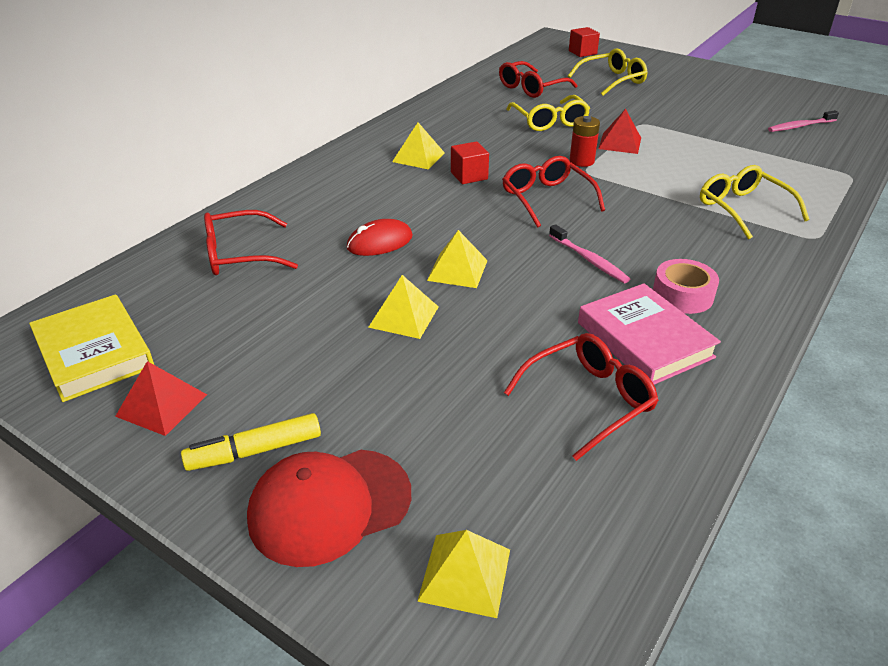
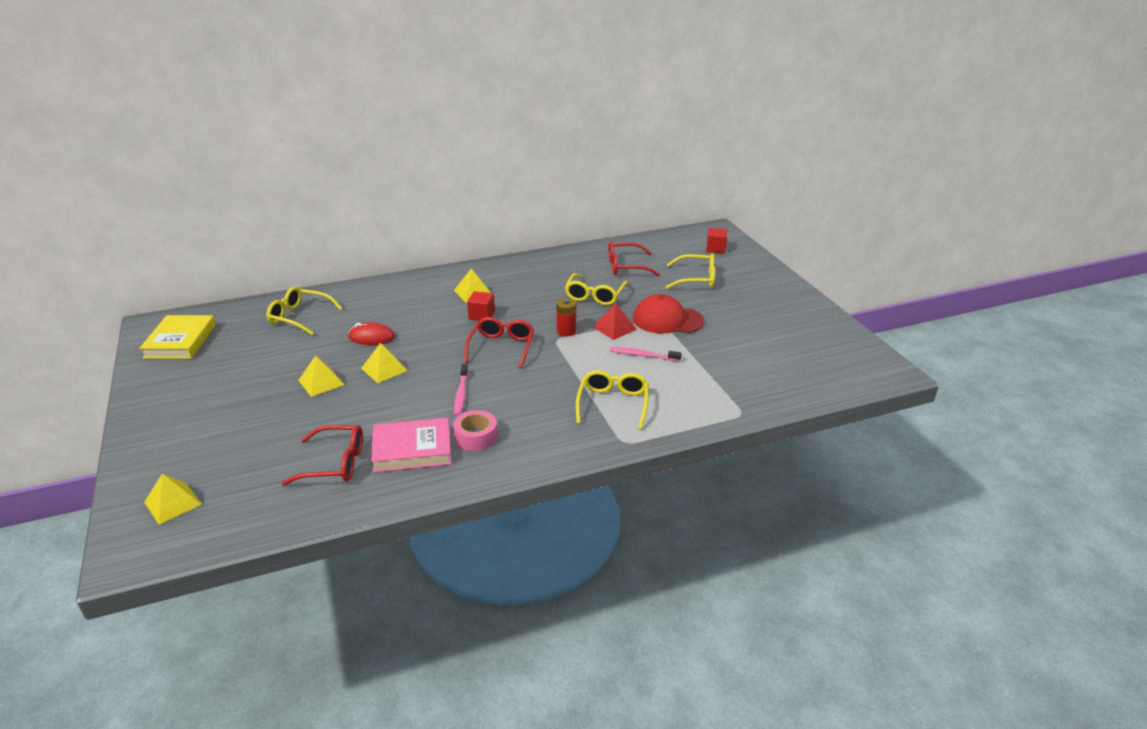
camera: 35 degrees right, 5 degrees down
(161, 405) = (172, 377): red pyramid -> none
(239, 255) = (299, 317): red glasses -> yellow glasses
(255, 451) = (176, 414): yellow marker -> none
(329, 505) = (168, 450): red cap -> red cap (667, 320)
(644, 340) = (412, 449): pink book -> pink book turned 75 degrees clockwise
(800, 126) = (778, 364): pink toothbrush -> pink toothbrush (643, 355)

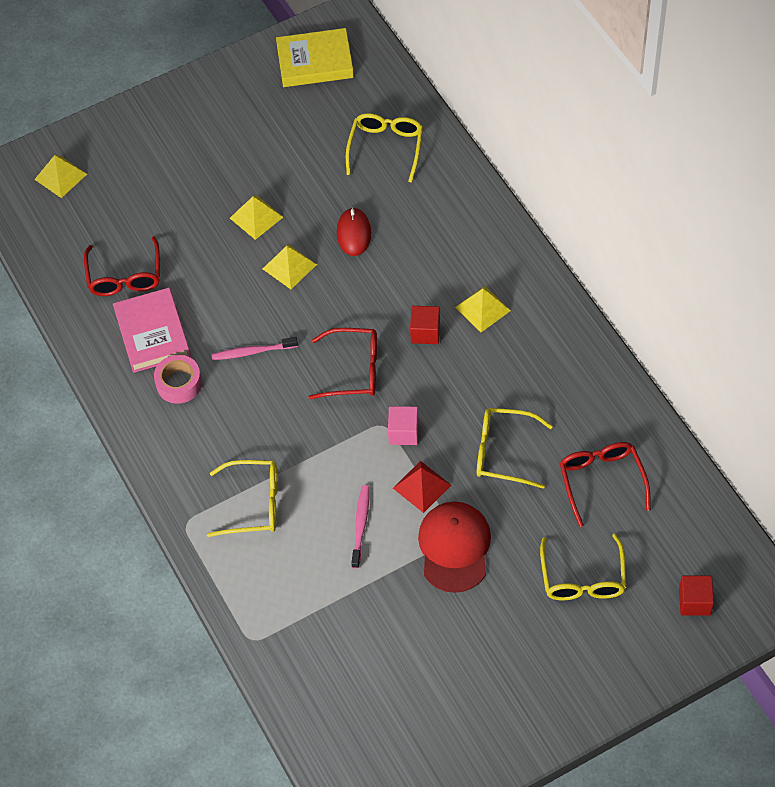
camera: 85 degrees right, 25 degrees up
(566, 331) = (403, 432): red battery -> pink cube

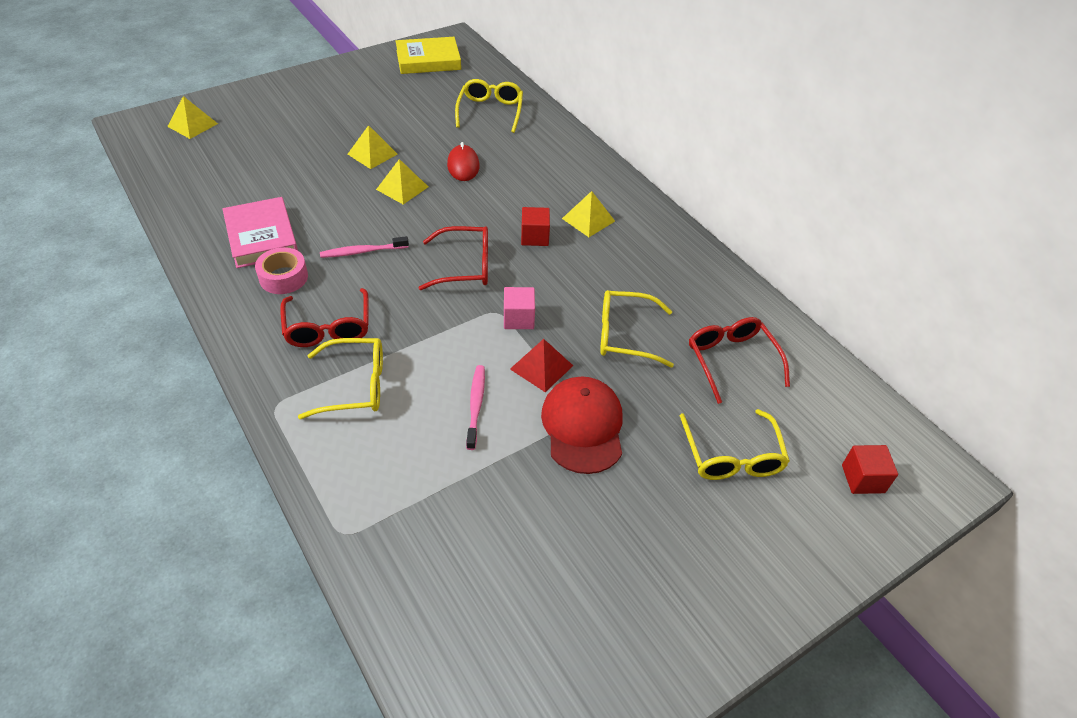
camera: 10 degrees left, 10 degrees down
(125, 276) = (241, 194): red glasses -> red glasses (328, 327)

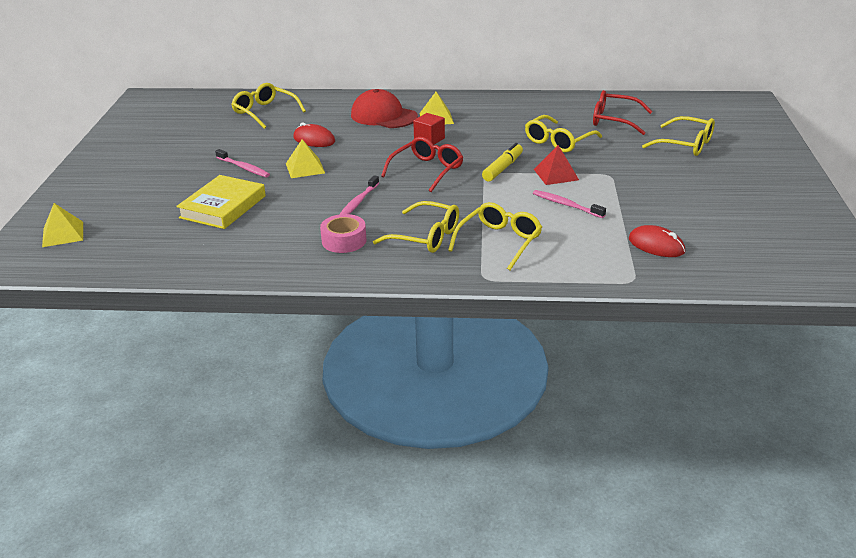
camera: 50 degrees left, 15 degrees down
(262, 237) = (279, 238): pink book -> none
(328, 327) = (425, 237): red glasses -> yellow glasses
(372, 154) = (243, 168): yellow pyramid -> pink toothbrush
(428, 60) = (156, 114): yellow book -> yellow book (223, 207)
(440, 525) = (656, 245): none -> red mouse
(518, 318) = (502, 168): pink cube -> yellow marker
(583, 426) = (620, 177): red cap -> red cap (383, 116)
(863, 479) = (733, 119): red cube -> none

